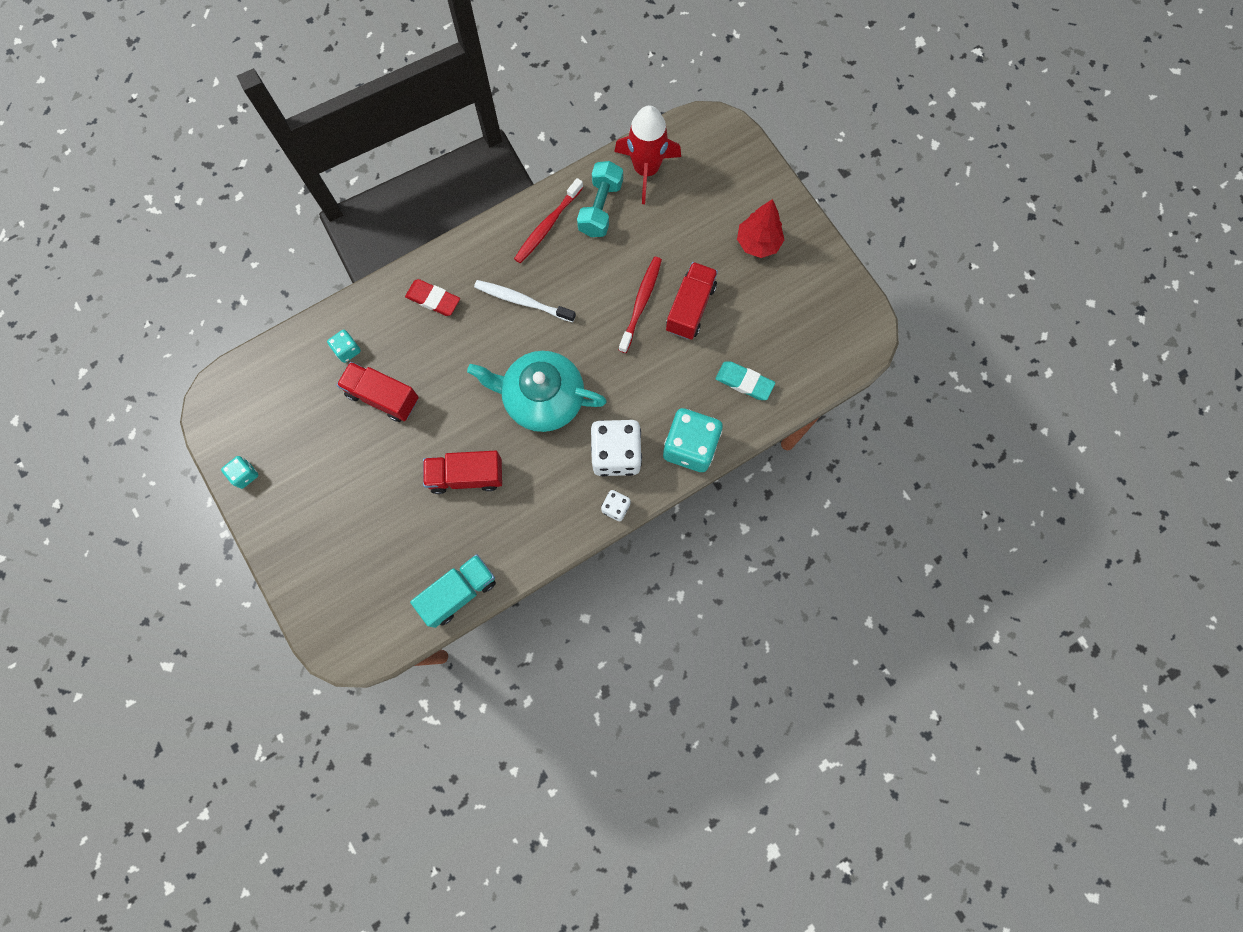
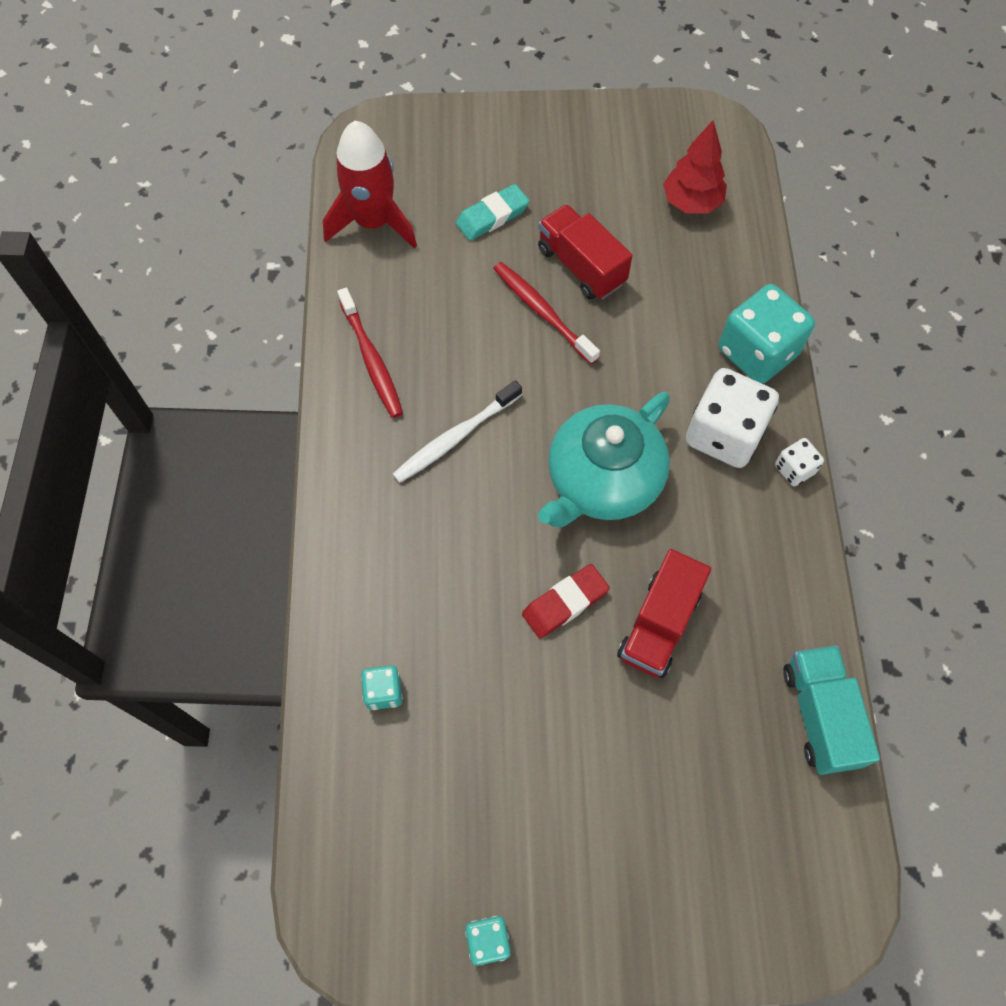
camera: 60 degrees left, 10 degrees down
(383, 397) = (483, 677): red truck -> none
(433, 299) = (382, 542): red eraser -> red eraser (565, 603)
(600, 208) = (389, 292): turquoise dumbbell -> none
(744, 382) = (707, 260): turquoise eraser -> turquoise eraser (492, 216)
(758, 243) = (543, 163): red tree -> red tree (691, 202)

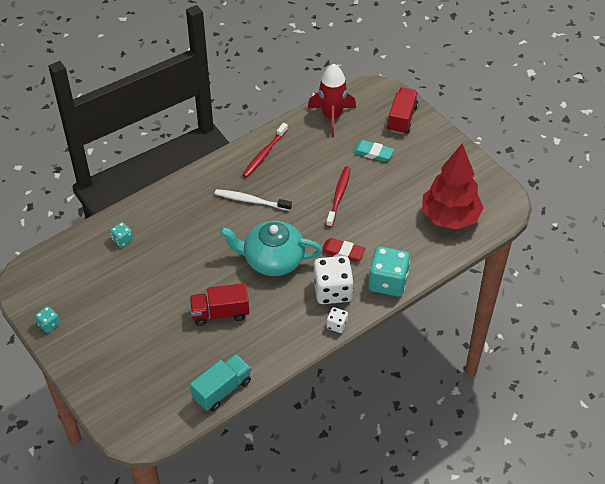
camera: 55 degrees right, 15 degrees down
(565, 603) = (205, 276): red eraser -> red eraser (343, 252)
(581, 266) = (375, 196): red truck -> red truck (402, 119)
(691, 202) = (450, 217): red tree -> red tree, size x1.70

